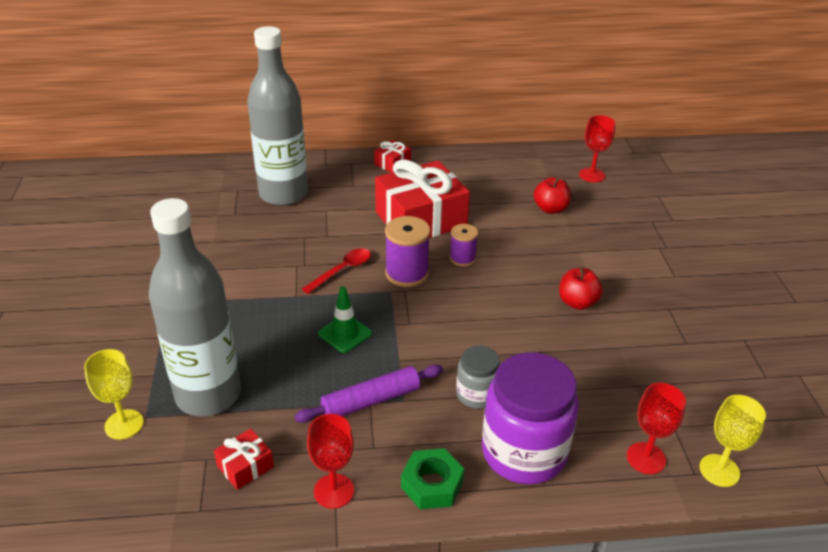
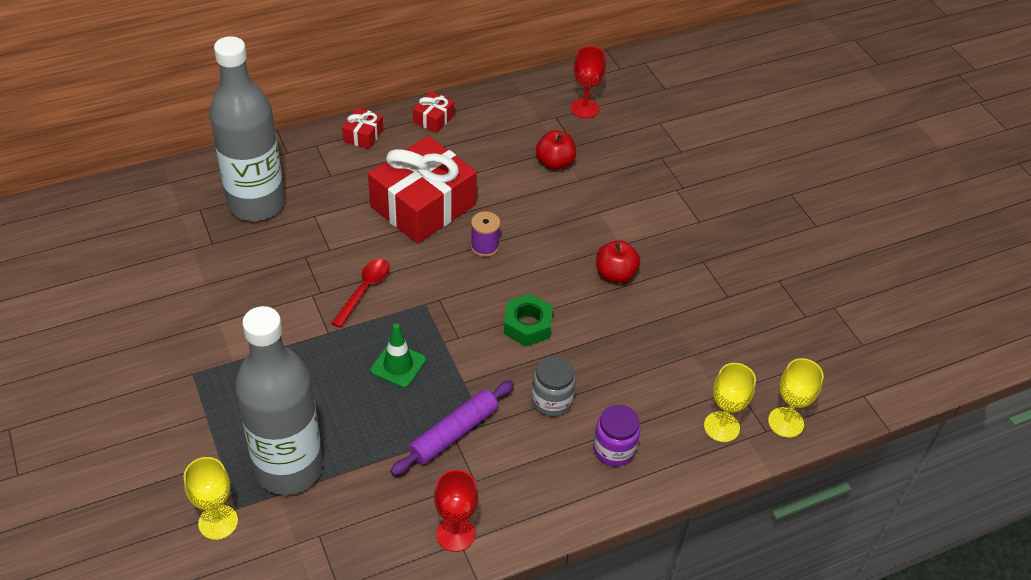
camera: 20 degrees left, 10 degrees up
(245, 466) = (361, 533): red gift -> red gift (433, 119)
(407, 273) = (434, 278): purple spool -> none
(432, 484) = (542, 503): green nut -> green nut (527, 325)
(524, 452) = (614, 449): purple jar -> purple jar, size x0.52
(646, 458) = (721, 427): red goblet -> yellow goblet

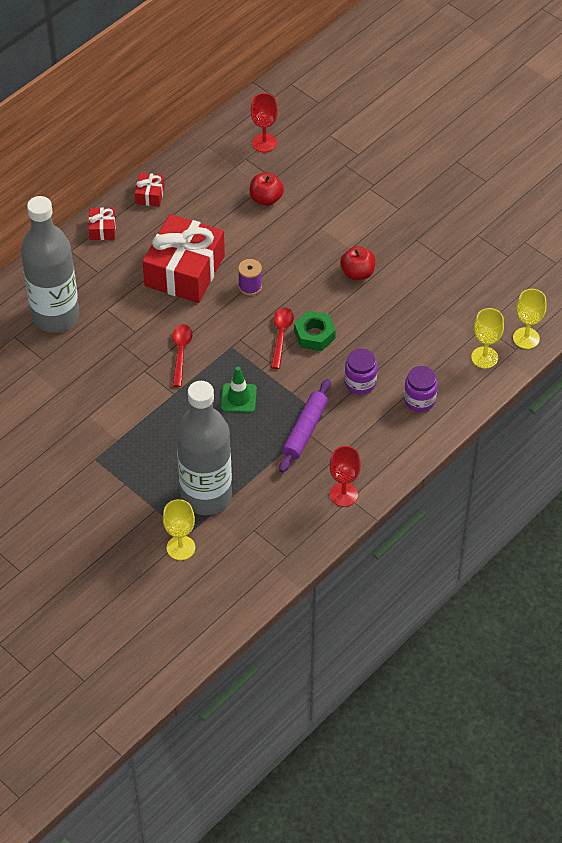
camera: 20 degrees left, 5 degrees up
(489, 311) = (281, 335): none -> red spoon
(551, 400) = (360, 383): grey jar -> purple jar

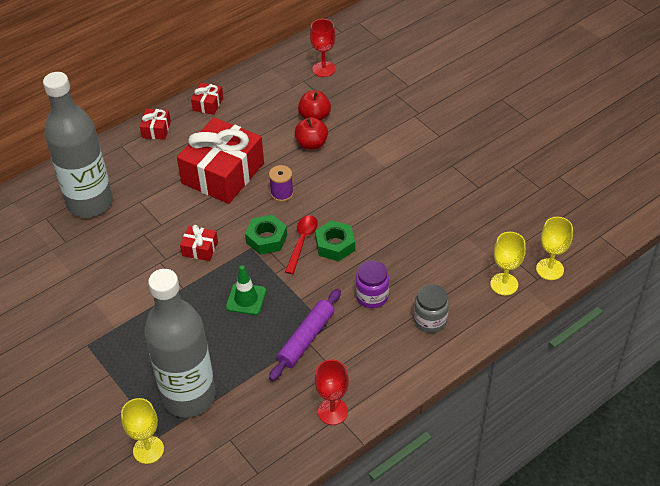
camera: 10 degrees right, 5 degrees down
(181, 352) = (200, 249): red spoon -> red gift
(245, 336) = (266, 239): none -> green nut
(357, 273) = (389, 191): red apple -> red apple (311, 144)
(419, 400) = (430, 320): purple jar -> grey jar

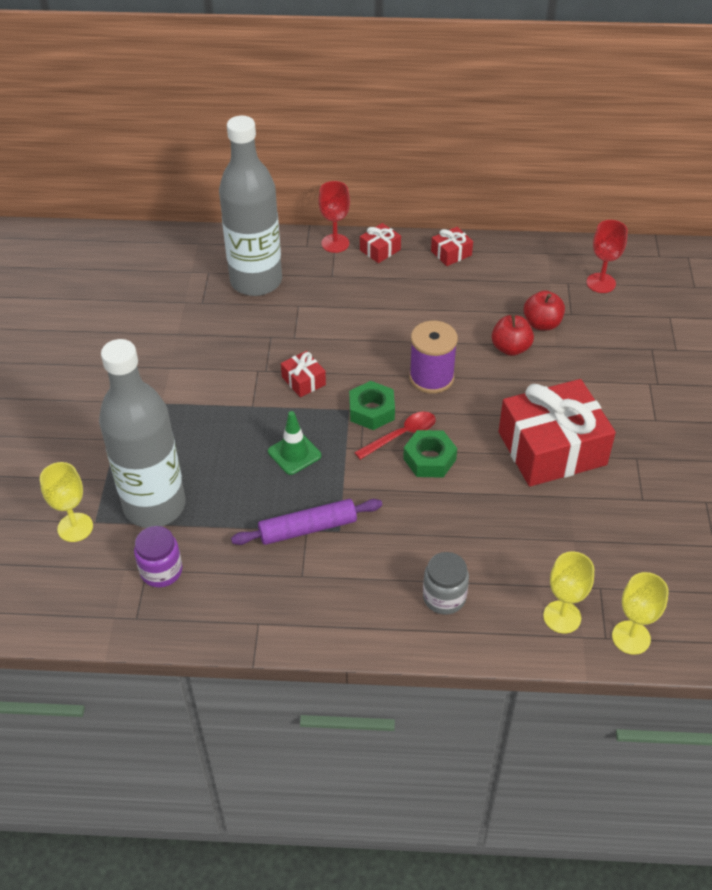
camera: 40 degrees right, 0 degrees up
(223, 173) = (397, 325): red gift -> red gift (552, 448)
(282, 193) = (431, 377): purple spool -> purple spool, size x1.61
(332, 411) = (258, 614): red goblet -> red goblet (335, 243)
(372, 296) = (412, 533): purple jar -> purple jar (161, 571)

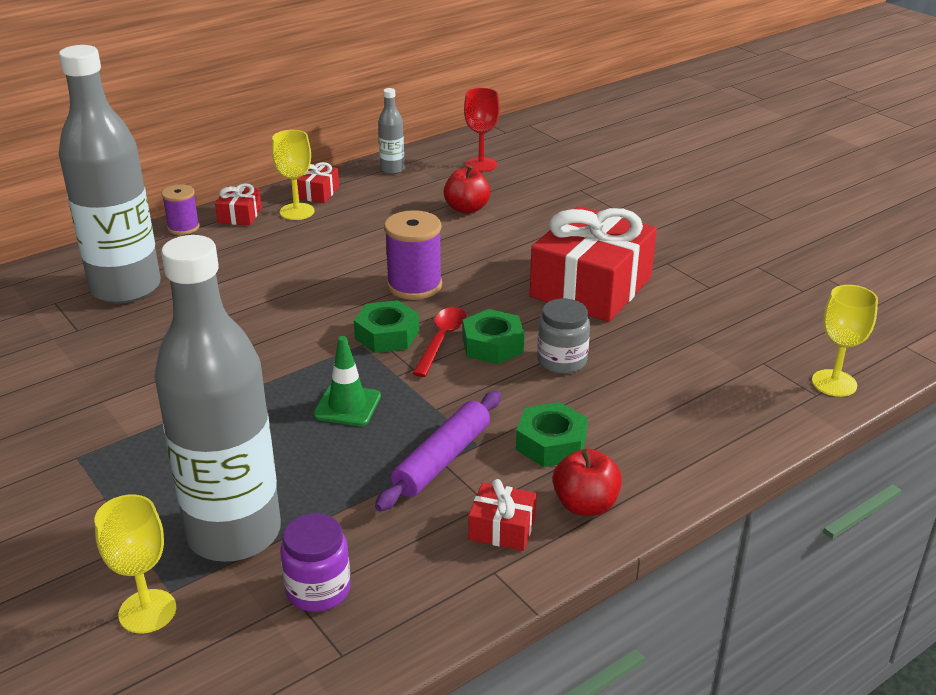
camera: 40 degrees left, 15 degrees down
(303, 381) = (282, 343): red gift -> red gift (502, 528)
(335, 243) = (183, 227): red goblet -> purple spool
(383, 559) = (551, 443): none -> green nut
(444, 597) = (647, 441): grey jar -> grey jar (562, 361)
(510, 348) = (461, 235): red apple -> red apple (585, 505)
(527, 255) = (392, 170): none -> grey bottle
(562, 617) = (763, 399): yellow goblet -> yellow goblet (297, 211)

